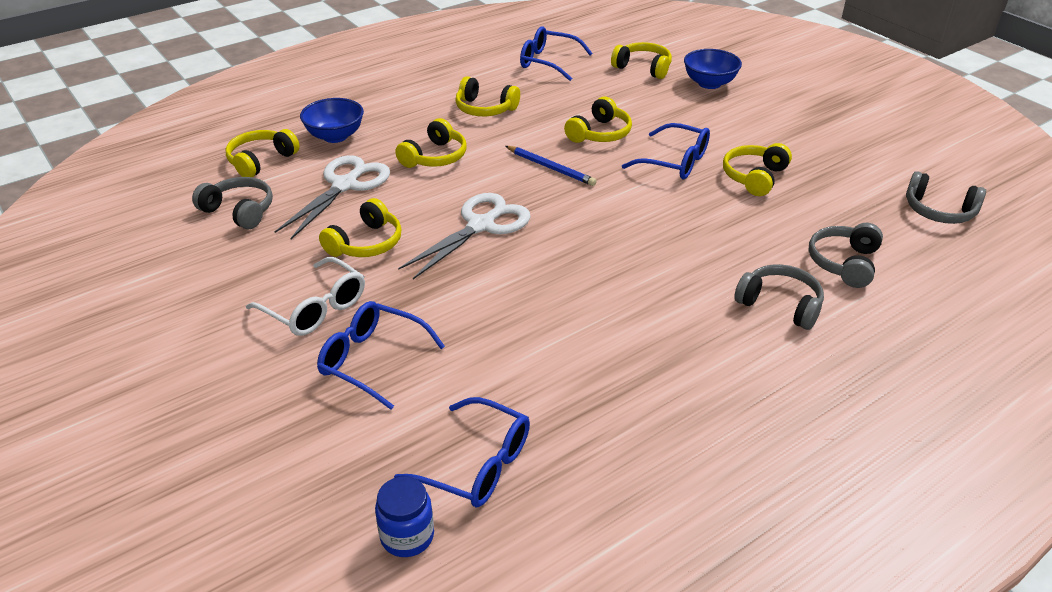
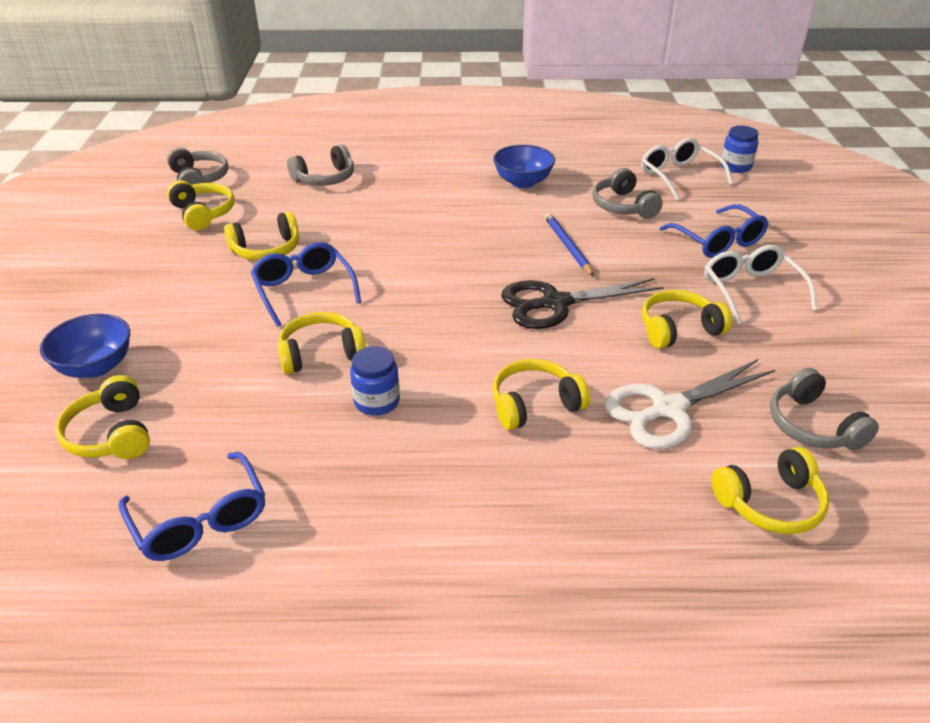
camera: 145 degrees left, 0 degrees up
(335, 136) = (643, 505): blue bowl -> blue bowl (523, 182)
(476, 465) = (679, 176): blue glasses -> white glasses
(481, 226) = (555, 303): white scissors -> black scissors
(485, 109) = (400, 459): yellow headphones -> yellow headphones (203, 213)
(531, 125) = (377, 401): none -> blue jar
(551, 168) = (425, 334): blue pencil -> blue pencil (567, 246)
(780, 305) = (406, 175): grey headphones -> grey headphones (623, 206)

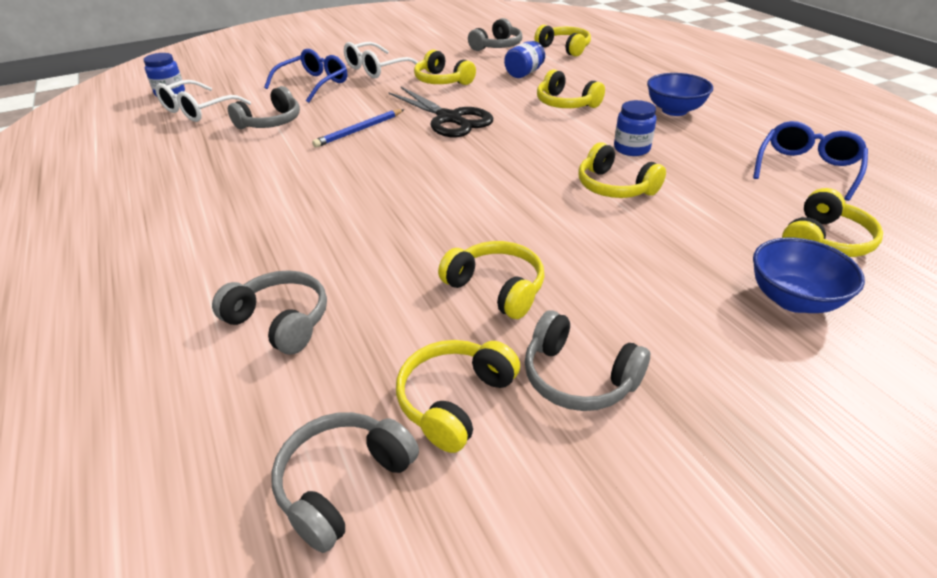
camera: 115 degrees left, 0 degrees up
(166, 252) = (578, 377): none -> grey headphones
(304, 290) = (544, 230): blue glasses -> none
(523, 182) = (237, 176): blue bowl -> blue bowl (674, 110)
(668, 409) = (524, 73): white scissors -> blue jar

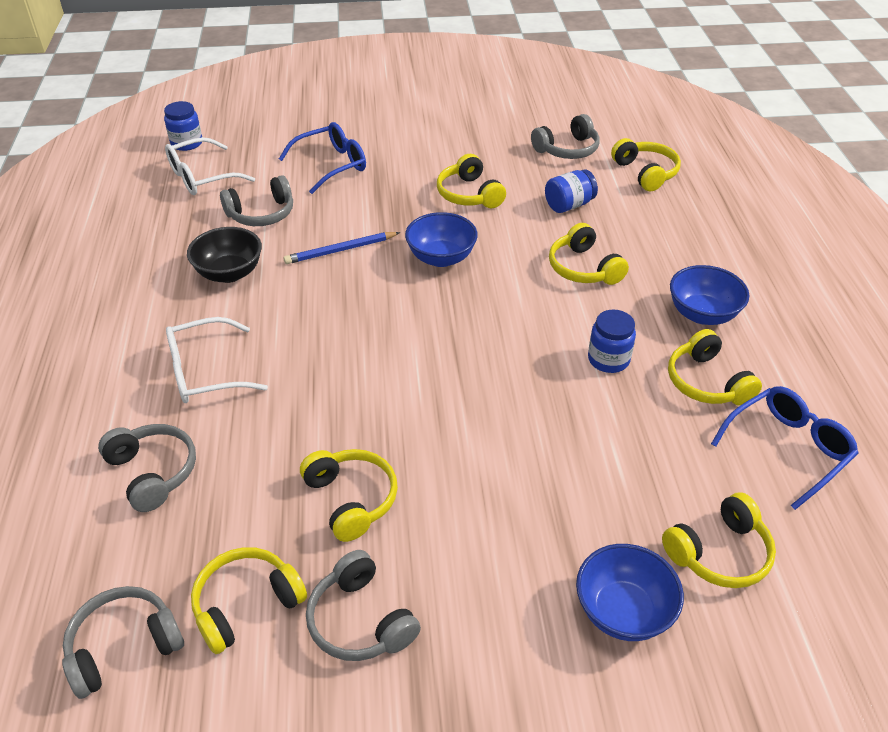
camera: 20 degrees right, 5 degrees up
(266, 163) = (229, 273): none -> black bowl
(376, 69) = (409, 156): white glasses -> white glasses (206, 372)
(449, 119) = (441, 258): black scissors -> blue bowl
(614, 187) = (550, 409): yellow headphones -> yellow headphones (706, 382)

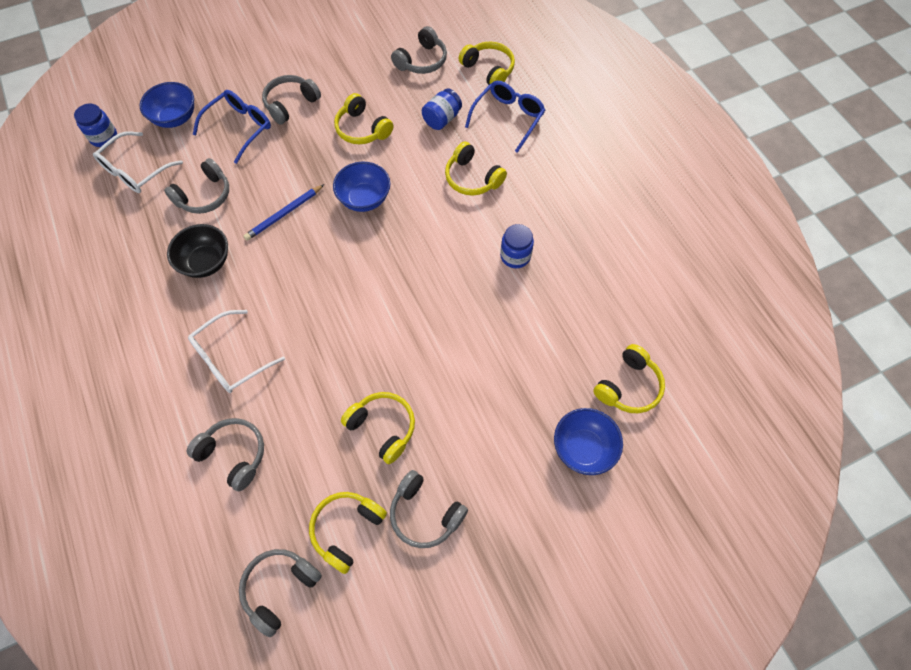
camera: 20 degrees left, 20 degrees up
(398, 156) = (290, 104): none -> grey headphones
(702, 314) = (567, 196): blue bowl -> blue bowl (175, 118)
(706, 382) = (585, 255): yellow headphones -> none
(787, 449) = (649, 293): blue glasses -> blue glasses (508, 118)

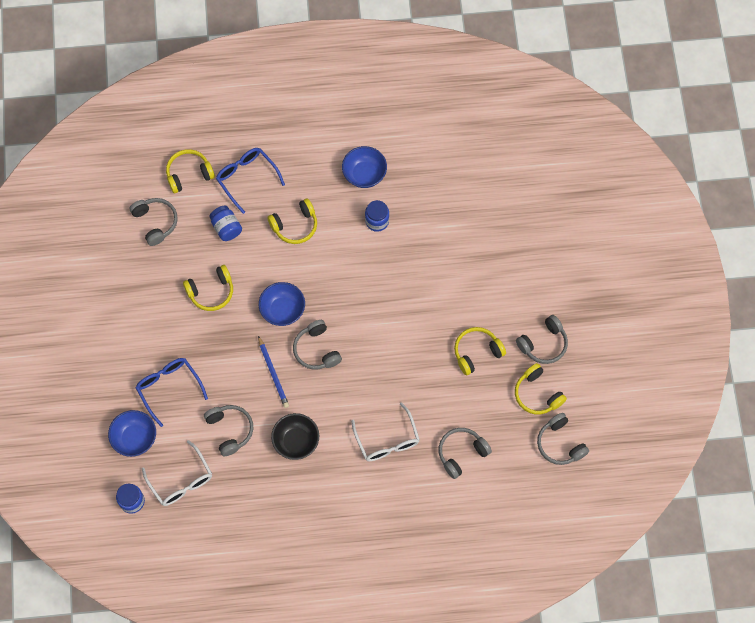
camera: 70 degrees left, 5 degrees up
(290, 104) = (159, 341): grey headphones -> grey headphones (316, 350)
(583, 448) = (535, 234): blue bowl -> blue bowl (364, 174)
(628, 386) = (503, 189): yellow headphones -> none

